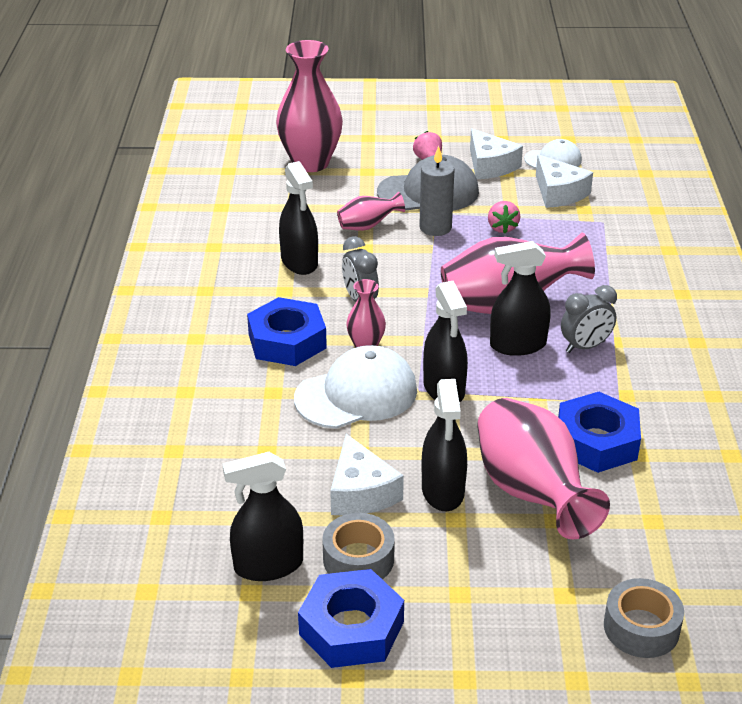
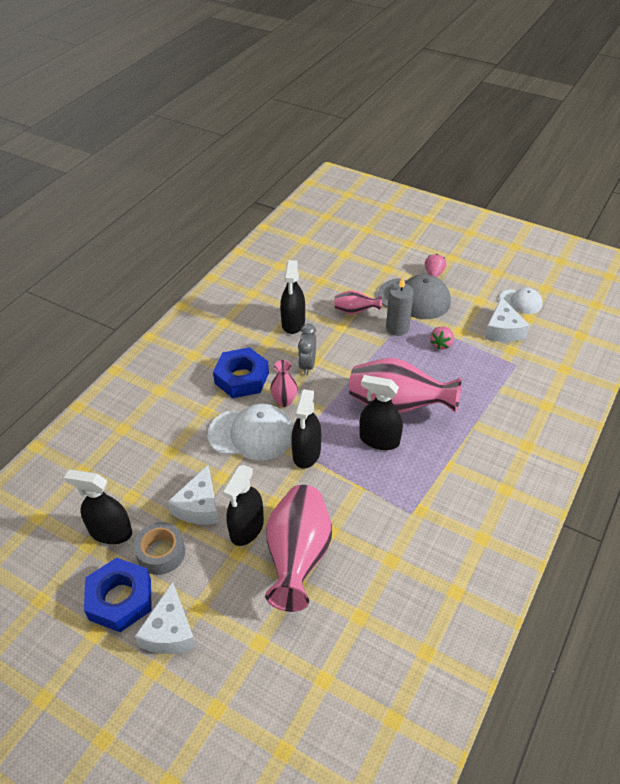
camera: 30 degrees right, 10 degrees up
(310, 163) = (357, 251): pink vase -> none
(490, 166) = (472, 292): white cheese -> white cheese (170, 631)
(585, 347) = (423, 460): grey clock -> none
(596, 441) = (371, 537): blue nut -> none
(641, 628) = (286, 694): grey tape -> none

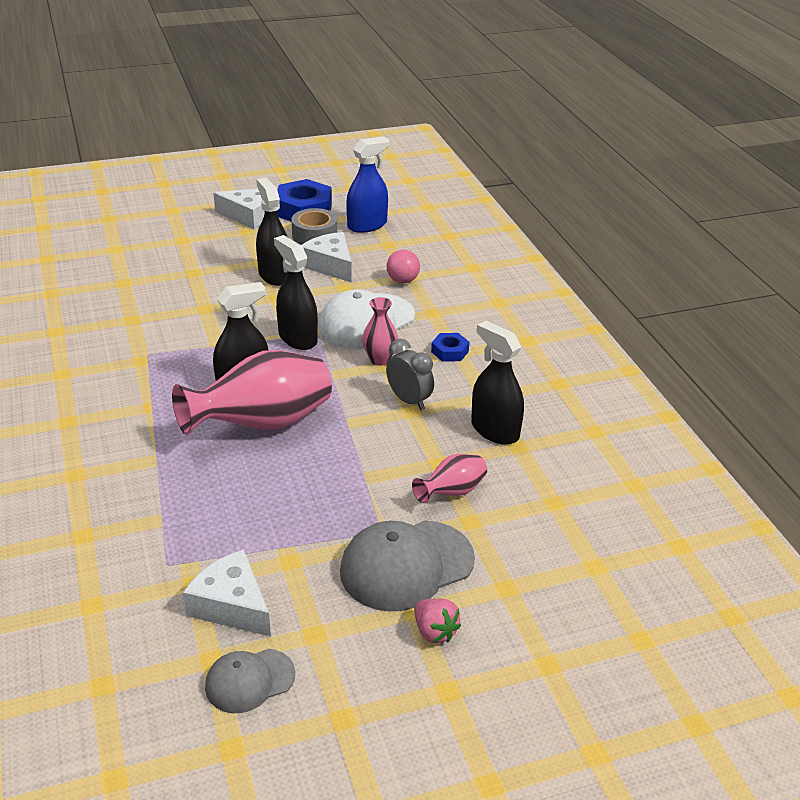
camera: 130 degrees right, 10 degrees down
(110, 532) = (367, 225): black spray bottle -> blue spray bottle
(170, 631) = (248, 216): white cheese -> white cheese turned 150 degrees clockwise
(180, 451) = (402, 281): none -> pink ball
(241, 378) = (450, 351): blue nut -> blue nut, size x0.51
(298, 557) = (211, 283): pink vase -> none
(397, 328) = (373, 507): grey candle -> none
(441, 344) = (293, 524): pink strawberry -> none
(520, 302) = (249, 680): white cap -> grey cap

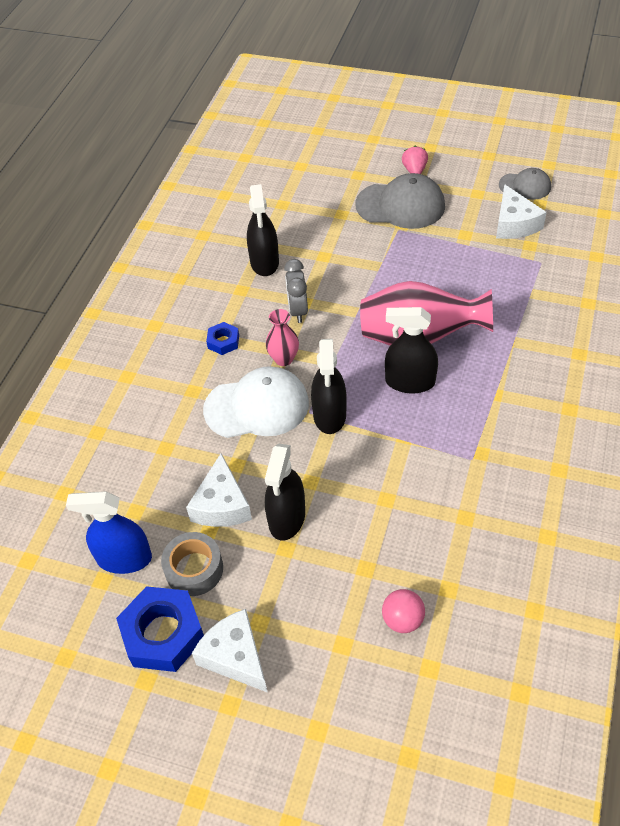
camera: 140 degrees left, 15 degrees up
(402, 281) = (177, 445): pink ball -> pink ball (402, 620)
(452, 492) = (335, 234): pink vase -> none

